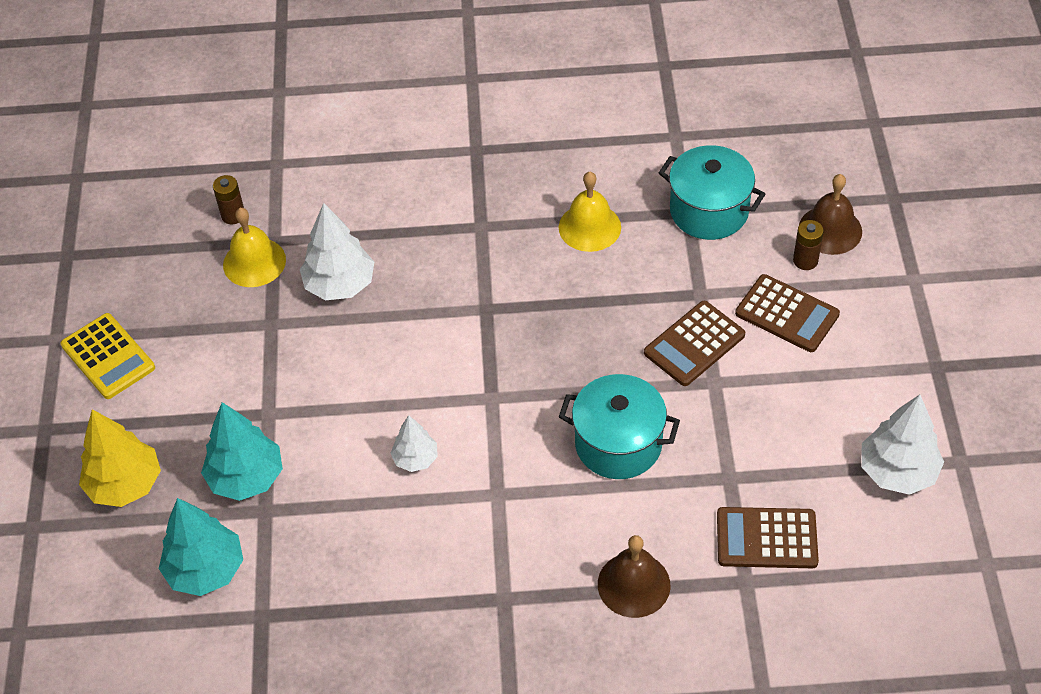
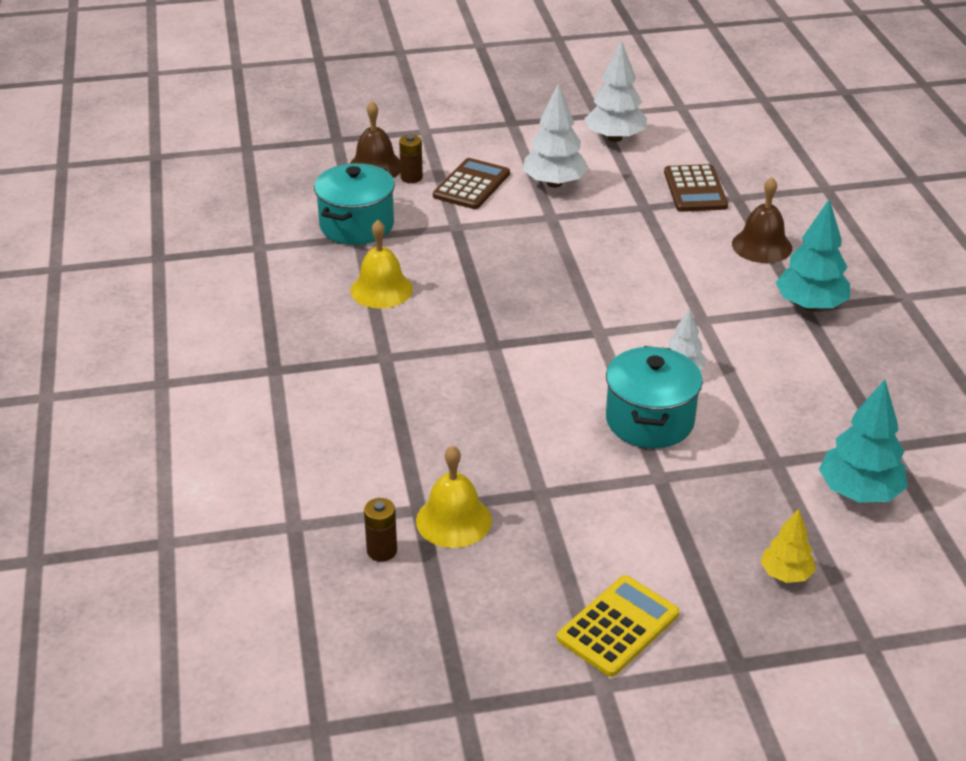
camera: 100 degrees left, 15 degrees down
(125, 484) = (785, 574): yellow tree -> yellow tree, size x0.59
(246, 478) = (743, 480): turquoise tree -> turquoise tree (810, 305)
(340, 285) = (478, 447): white tree -> white tree (554, 183)
(618, 444) = (629, 260): turquoise pot -> turquoise pot (649, 421)
(694, 344) = (513, 227): brown calculator -> none

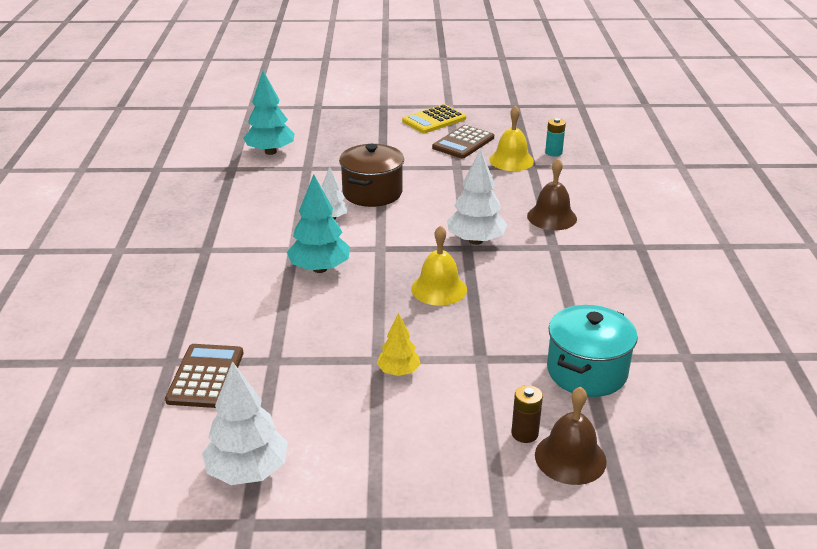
camera: 170 degrees left, 5 degrees down
(381, 289) = (558, 300): yellow bell -> yellow bell (439, 289)
(382, 551) = (553, 152): brown battery -> turquoise battery
(471, 185) = (453, 413): brown calculator -> brown calculator (463, 143)
(554, 183) = (357, 404): white tree -> white tree (475, 241)
(649, 421) = (372, 193): turquoise pot -> brown pot
(762, 246) = (192, 305): brown bell -> brown bell (551, 217)
(785, 574) = (338, 128): yellow tree -> yellow tree (398, 371)
(810, 305) = (199, 250): turquoise tree -> turquoise tree (319, 269)

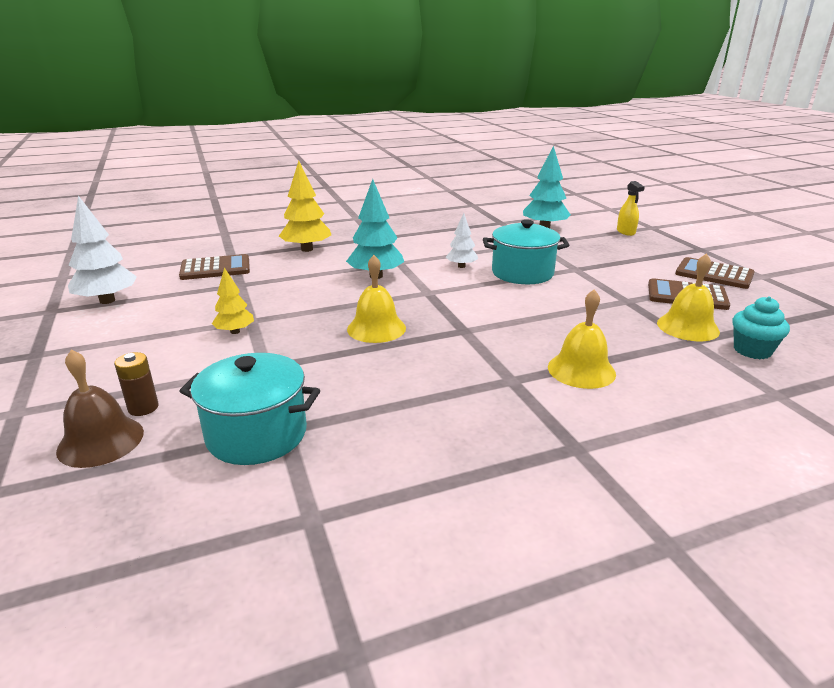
camera: 70 degrees right, 5 degrees down
(199, 301) = (307, 249): none -> yellow tree
(318, 120) = (626, 232): none -> yellow spray bottle
(372, 193) = (522, 273): brown pot -> turquoise pot
(434, 120) = (714, 274): yellow calculator -> brown calculator
(475, 241) = (481, 333): white tree -> none
(551, 217) = (581, 370): brown bell -> yellow bell
(553, 152) = (752, 350): turquoise battery -> turquoise cupcake

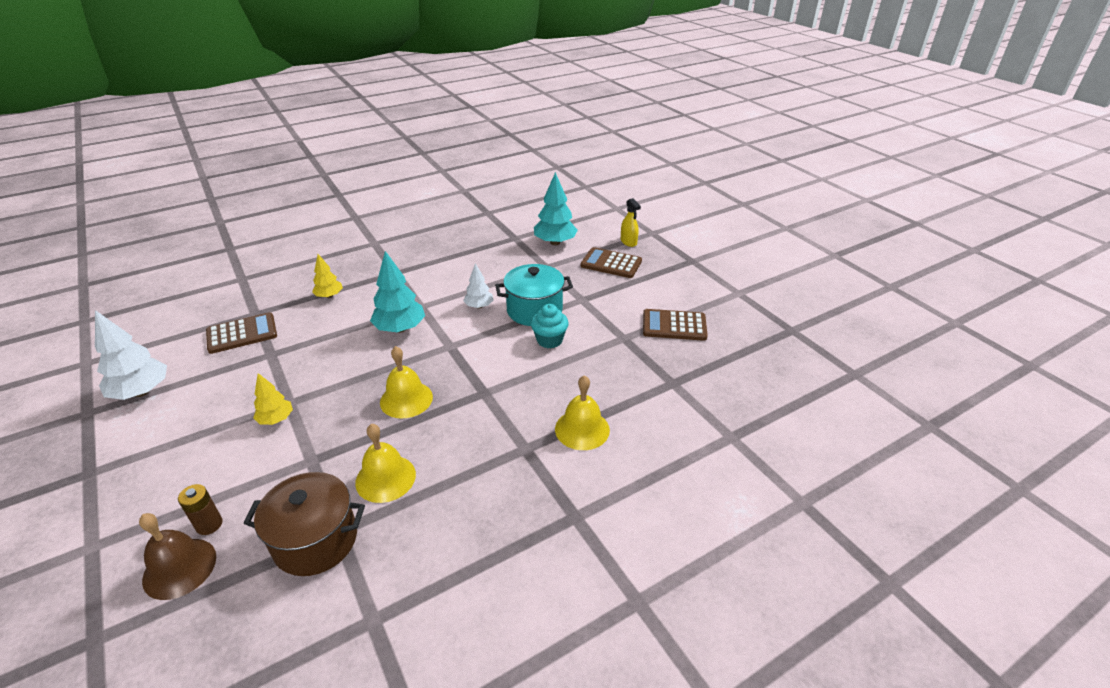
camera: 10 degrees left, 10 degrees up
(257, 434) = (315, 540): turquoise pot -> brown pot
(307, 249) = (329, 296): yellow tree -> yellow tree, size x0.59
(688, 327) = (671, 366): yellow bell -> yellow bell (385, 478)
(714, 274) = (699, 294): brown calculator -> brown calculator (611, 263)
(752, 350) = (719, 388): turquoise cupcake -> turquoise cupcake (549, 340)

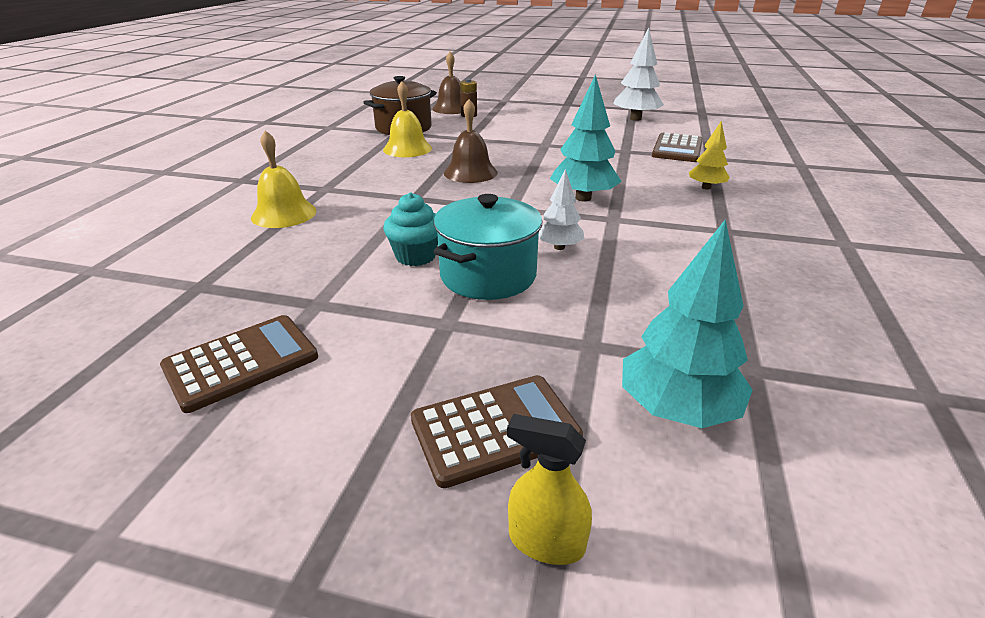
camera: 135 degrees right, 5 degrees down
(276, 419) = (532, 139): yellow tree -> none
(406, 399) = (470, 172): yellow bell -> brown bell

